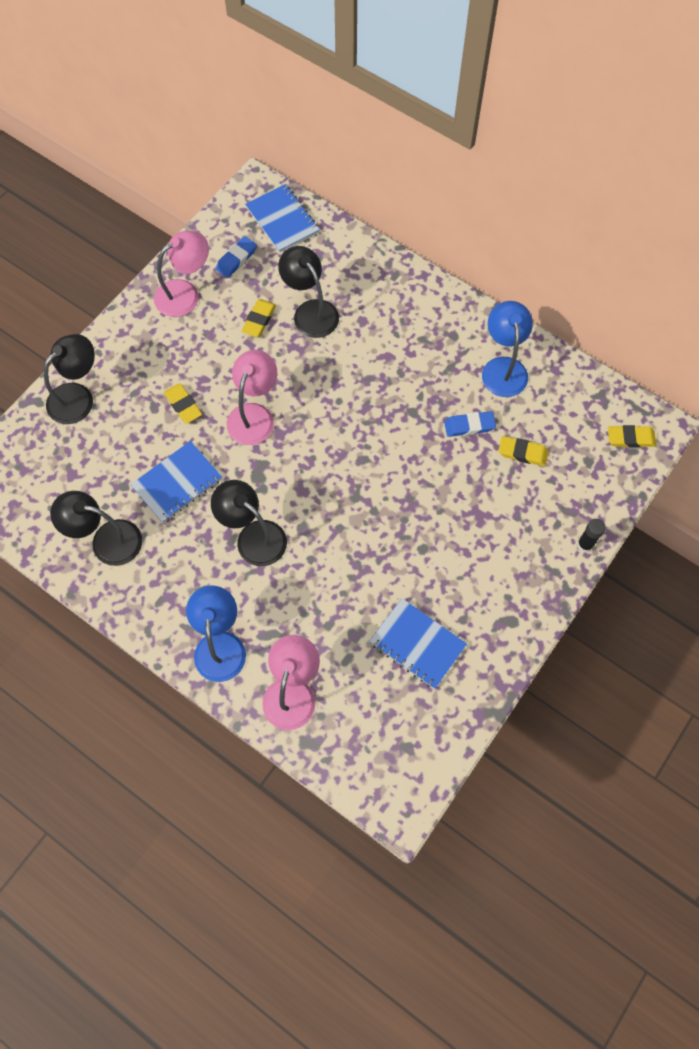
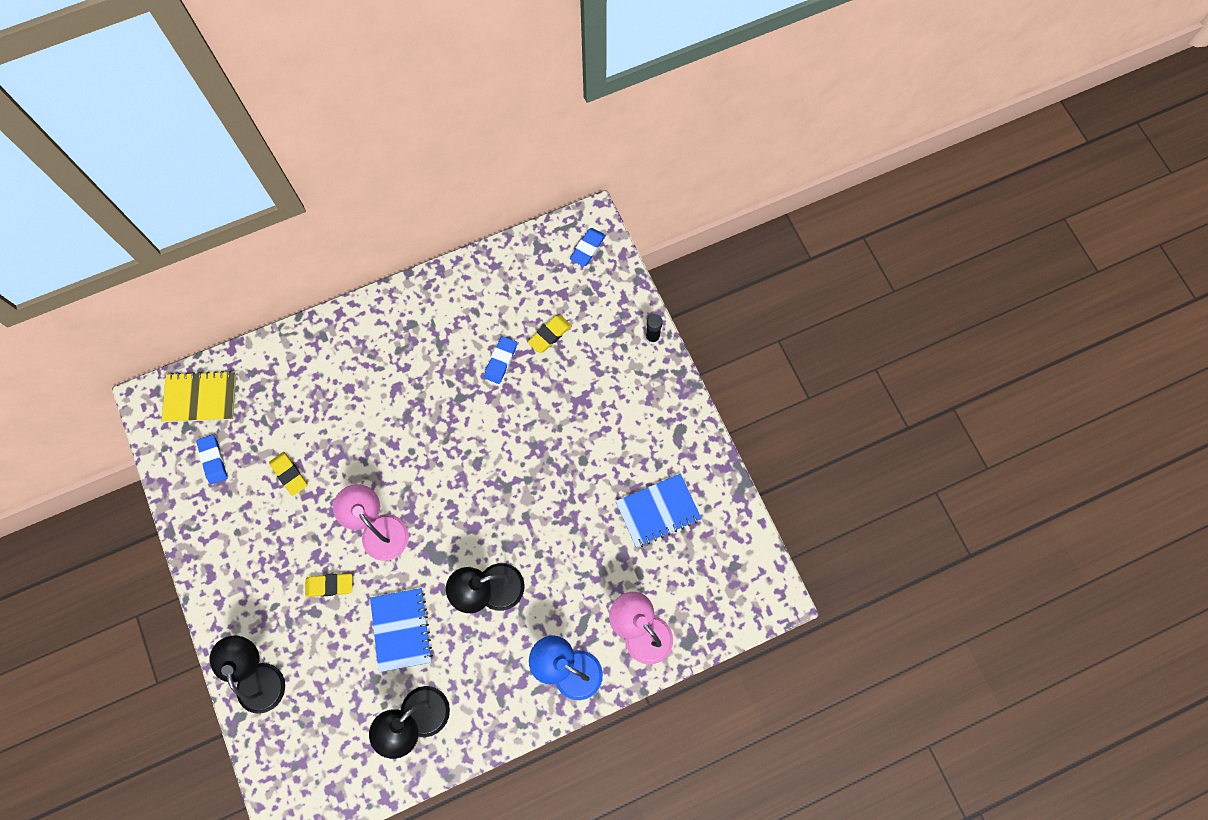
camera: 60 degrees left, 5 degrees up
(185, 293) = (217, 524): pink lamp -> none
(282, 220) = (200, 398): blue notebook -> yellow notebook
(310, 311) = (310, 426): black lamp -> none
(503, 368) = (466, 303): blue lamp -> none
(630, 438) = (587, 248): yellow eraser -> blue eraser

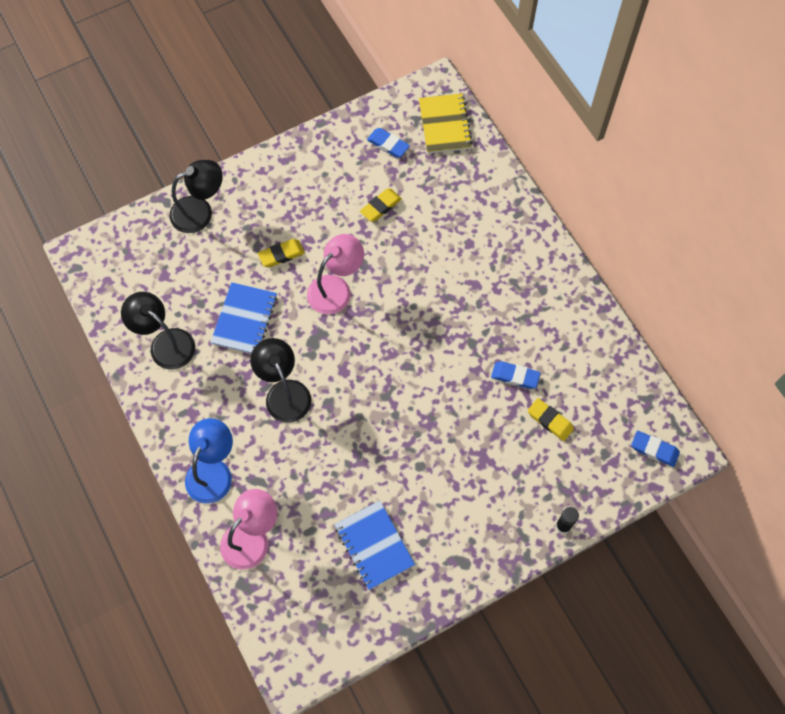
camera: 85 degrees right, 5 degrees down
(213, 460) = (388, 145): blue eraser -> blue eraser turned 60 degrees clockwise
(329, 585) = (281, 255): yellow eraser -> yellow eraser turned 75 degrees clockwise
(401, 630) = (244, 319): blue notebook -> blue notebook turned 60 degrees counterclockwise

